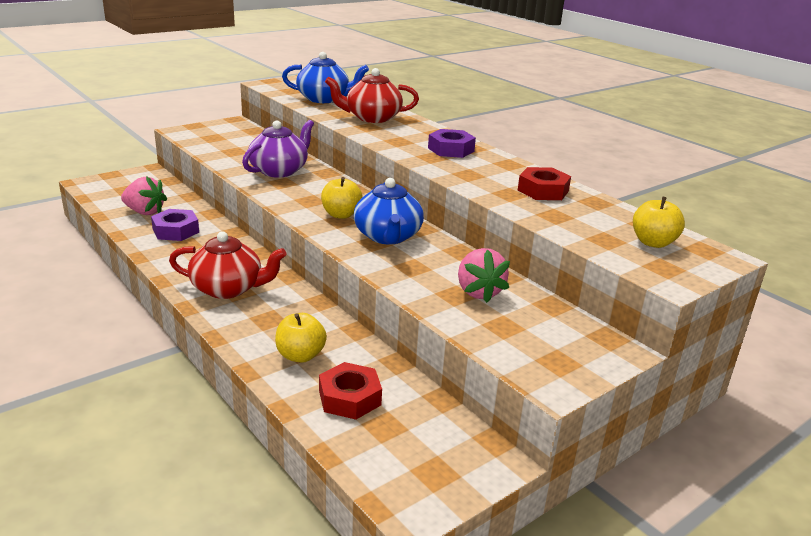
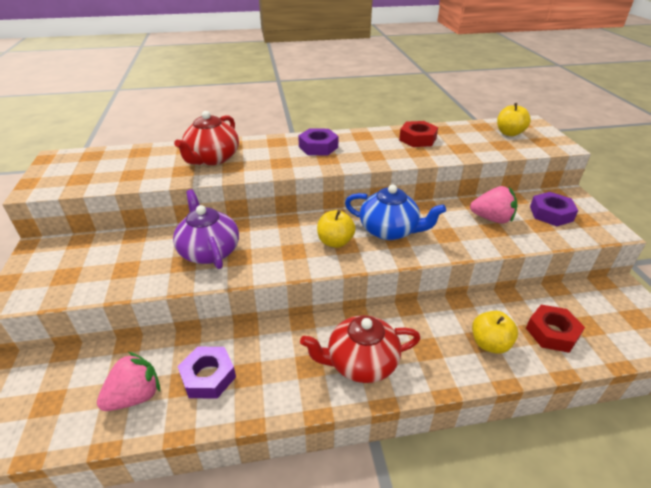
camera: 60 degrees left, 10 degrees up
(228, 288) = (361, 362): red teapot -> red teapot turned 135 degrees counterclockwise
(324, 99) = (132, 168): blue teapot -> none
(542, 334) = (551, 214): none -> purple nut

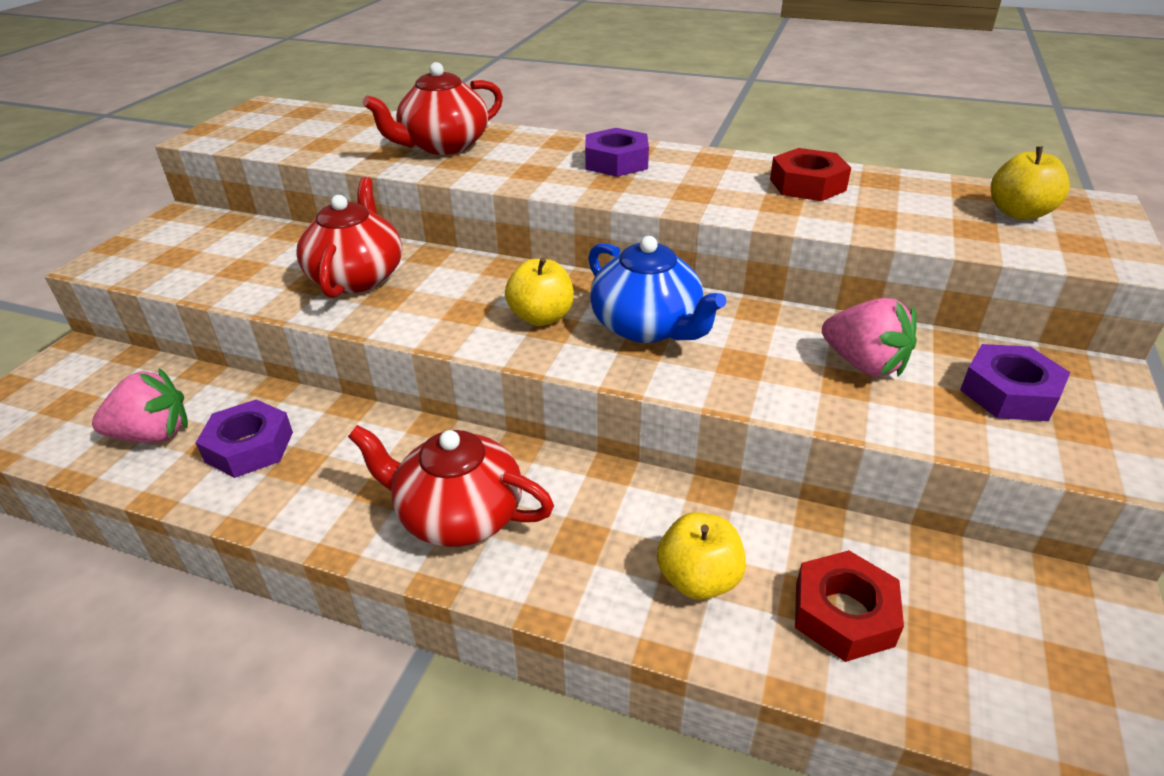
camera: 30 degrees right, 0 degrees up
(209, 251) = (357, 277): purple teapot -> red teapot

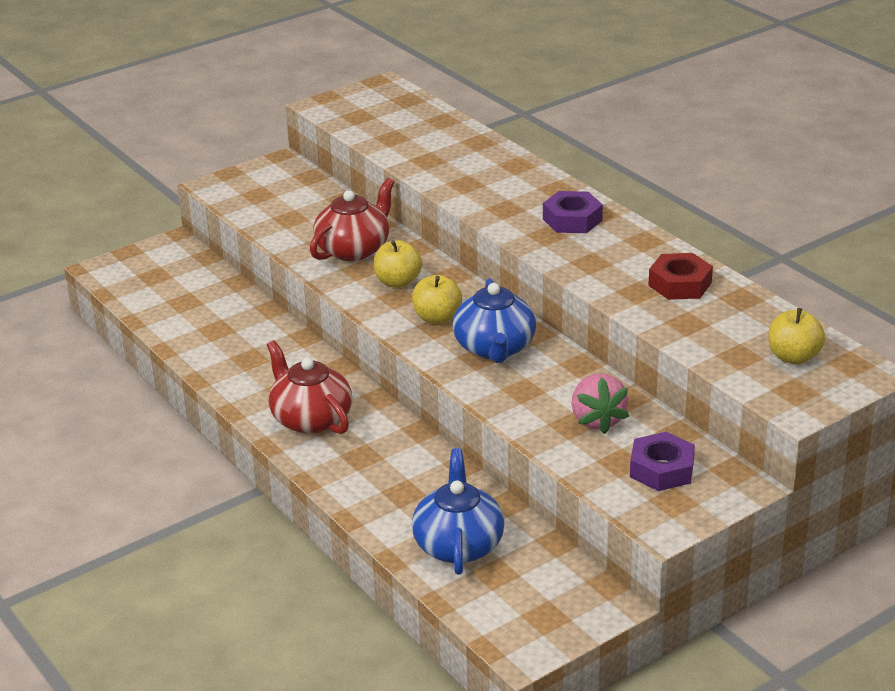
camera: 35 degrees right, 5 degrees down
(153, 435) = (187, 312): pink strawberry -> none
(249, 447) = (232, 339): purple nut -> none
(443, 146) = (470, 166): red teapot -> none
(698, 579) = (402, 499): yellow apple -> yellow apple (398, 282)
(843, 614) = (458, 544): red nut -> blue teapot

